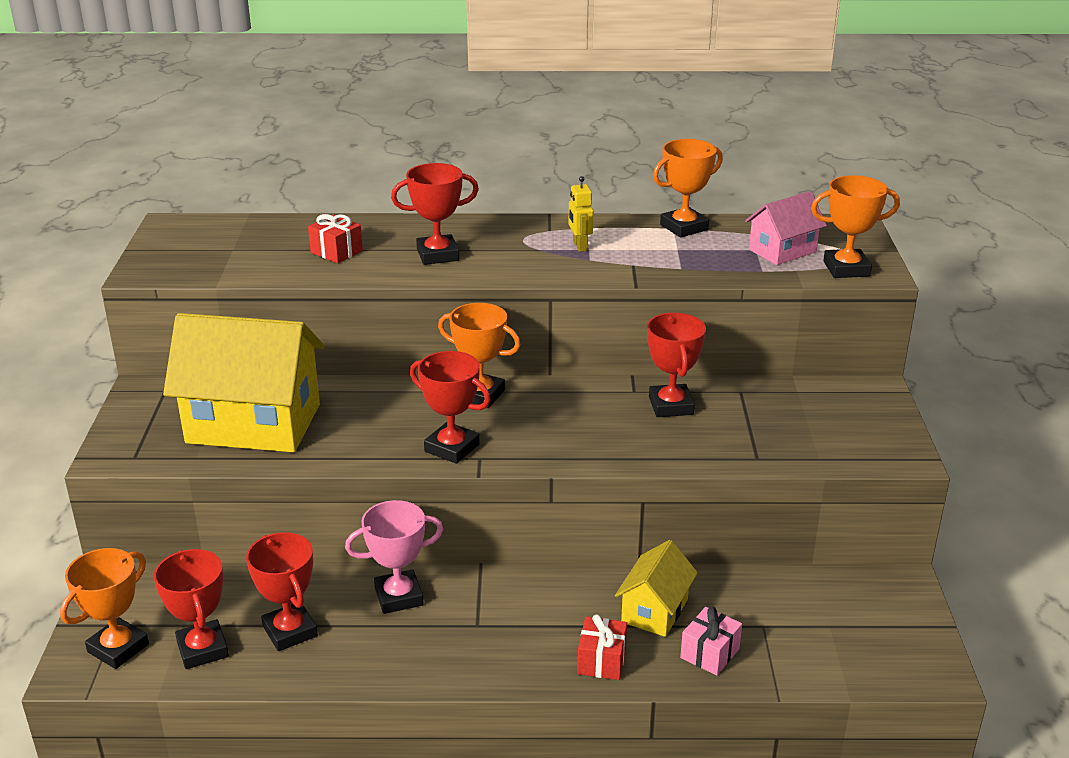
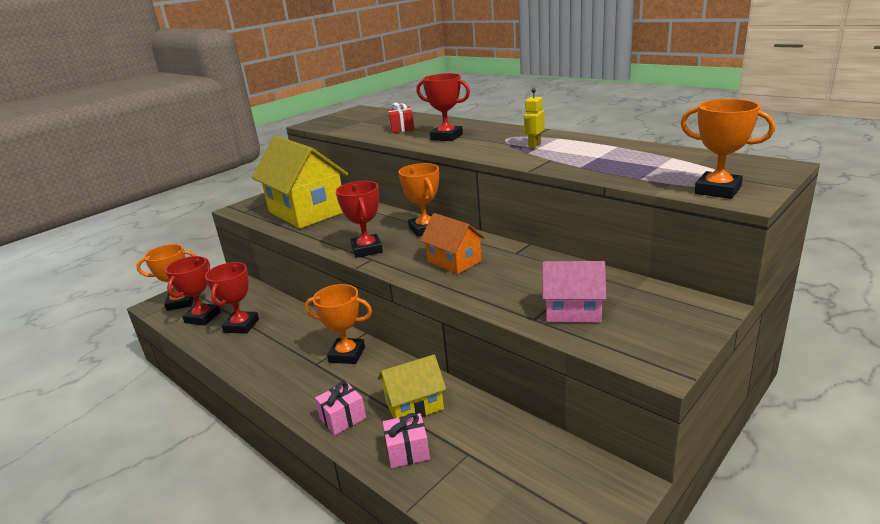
camera: 45 degrees right, 5 degrees down
(399, 596) = (305, 331): pink trophy -> none
(585, 425) = (454, 261): none -> orange house
(601, 661) = (343, 418): red gift -> pink gift
(670, 406) = (525, 268): red trophy -> none
(684, 227) = (625, 147): orange trophy -> orange trophy (347, 354)
(782, 251) = (680, 170): pink house -> pink house (572, 311)

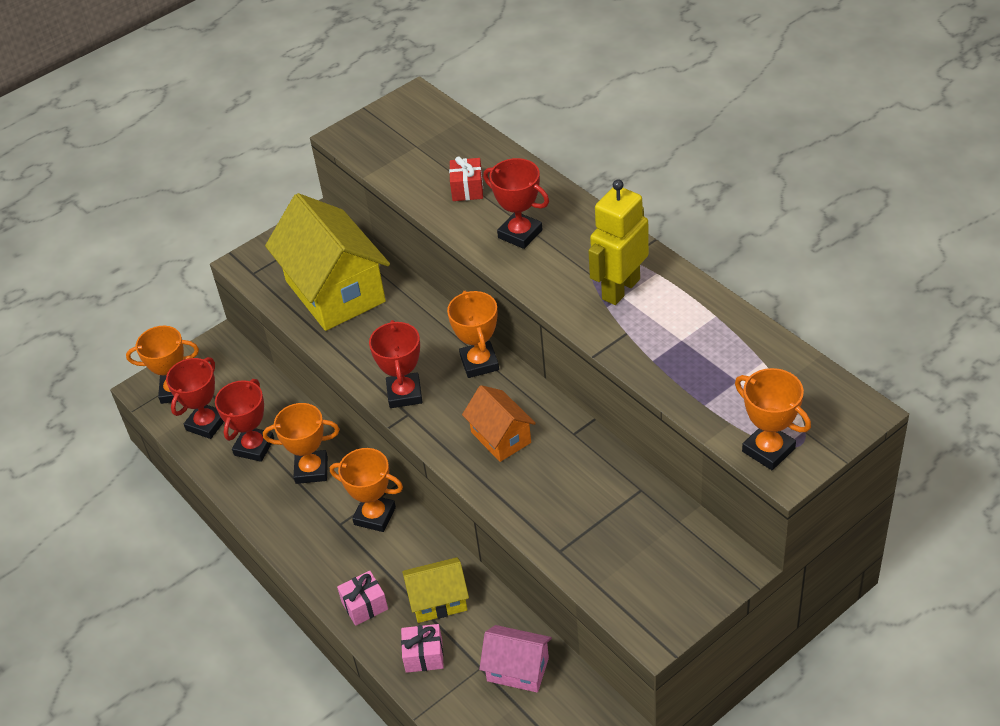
camera: 10 degrees right, 20 degrees up
(290, 333) = (311, 470): none -> orange trophy
(534, 145) = (620, 289): yellow robot -> yellow robot, size x1.99
(572, 311) = (601, 546): pink house -> pink house (518, 669)

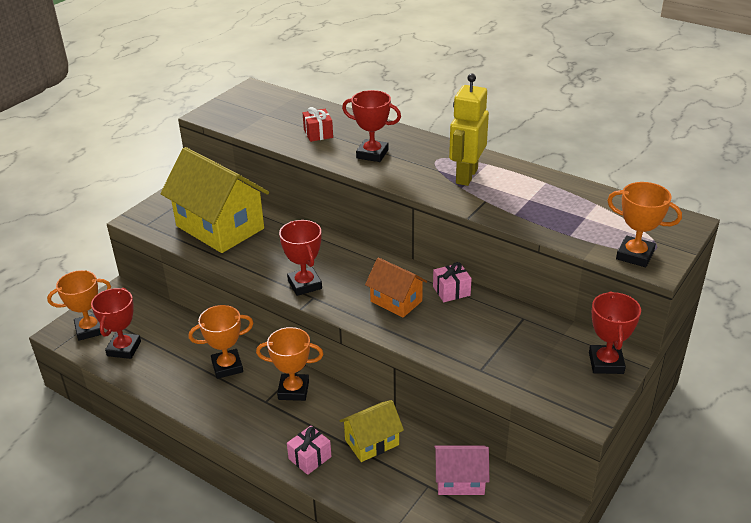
camera: 20 degrees left, 10 degrees down
(254, 447) = (171, 358): red trophy -> red trophy (606, 363)
(424, 656) = (376, 486): pink gift -> pink gift (451, 291)
(479, 363) = (356, 256): orange trophy -> none

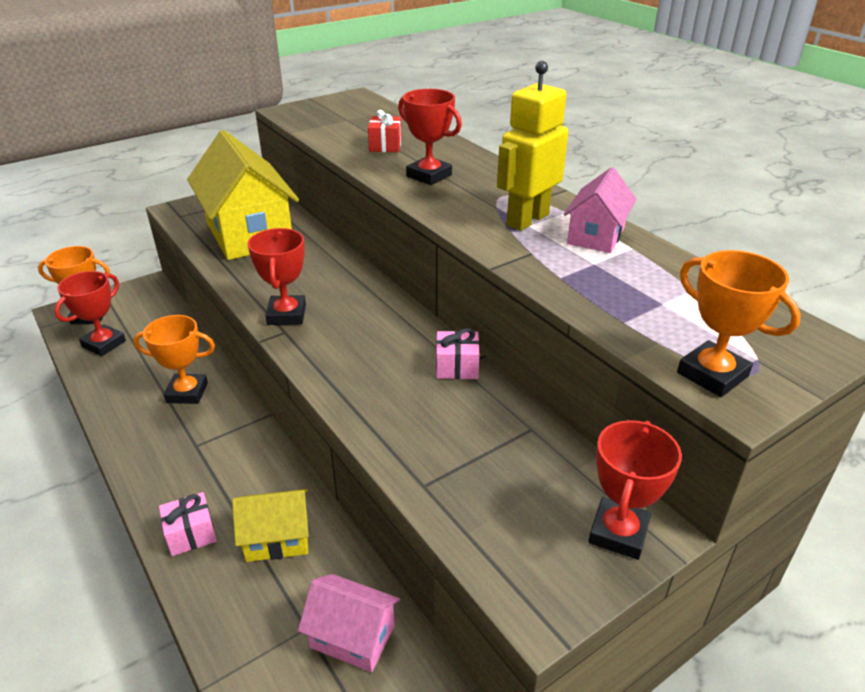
camera: 20 degrees right, 0 degrees up
(293, 390) = (235, 442): orange trophy -> none
(396, 301) = (378, 362): orange house -> none
(518, 178) = (596, 236): none -> pink house

